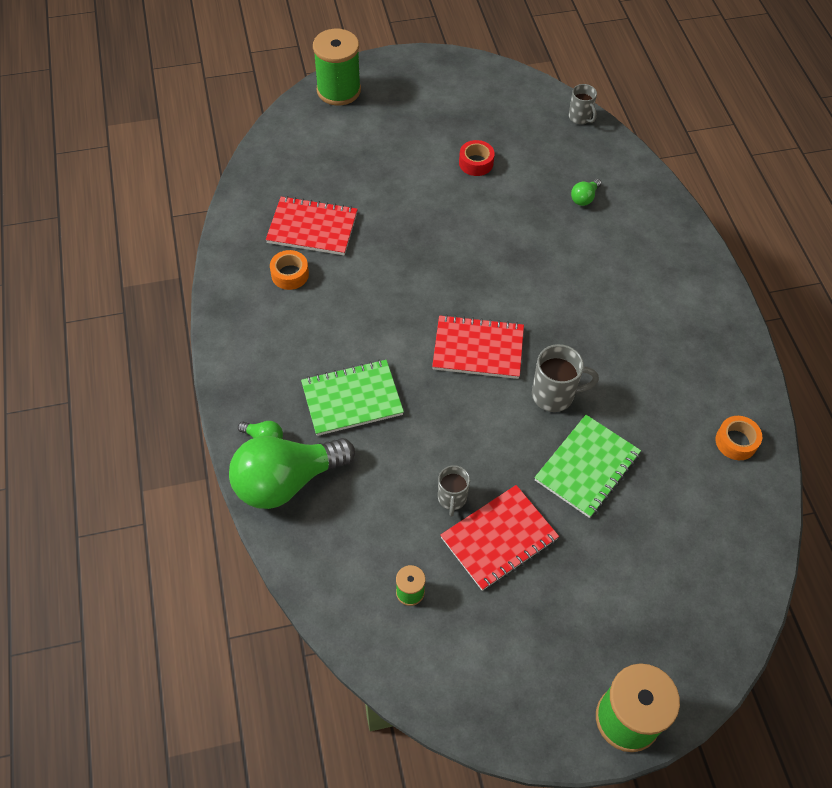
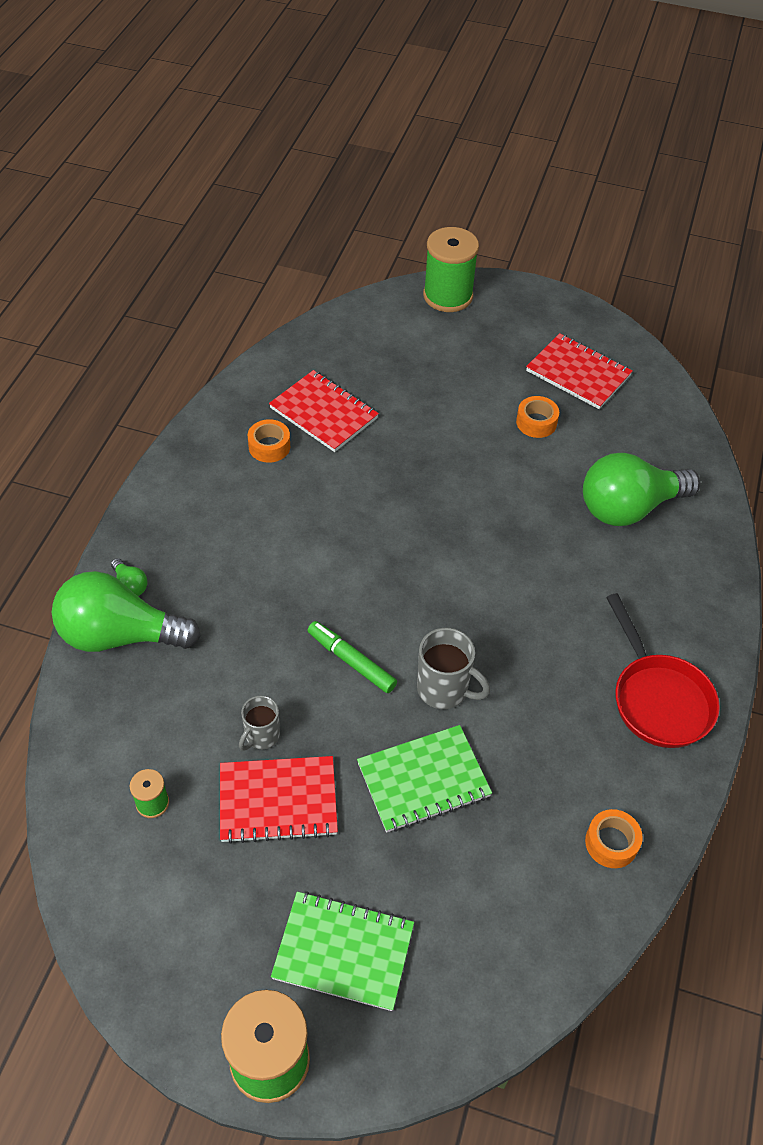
camera: 30 degrees right, 5 degrees down
(352, 399) = (238, 590): green notebook -> green notebook (343, 951)
(475, 409) = (351, 661): none -> green marker
(476, 163) = (536, 422): red tape -> orange tape
(478, 349) = (399, 604): red notebook -> red notebook (578, 373)
(580, 117) = (686, 425): grey mug -> none
(584, 198) = (629, 508): green light bulb -> green light bulb, size x2.49
(697, 326) = (658, 699): none -> red pan

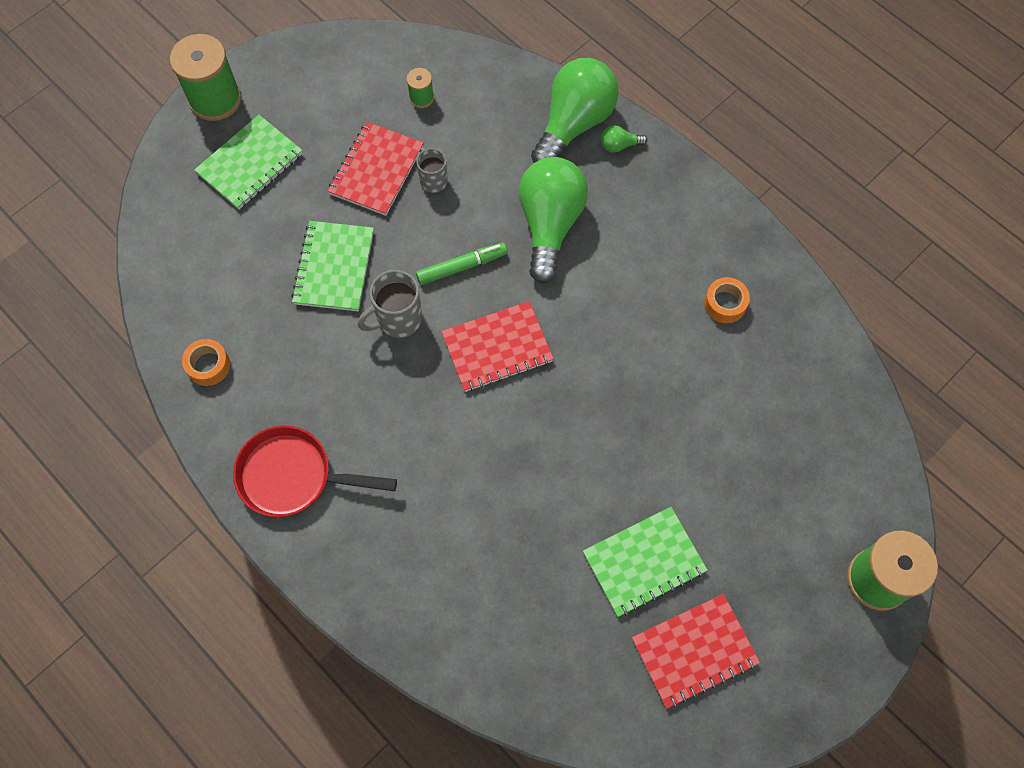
camera: 120 degrees right, 15 degrees up
(324, 413) = (748, 368): red notebook -> red notebook (497, 348)
(536, 422) = (644, 562): orange tape -> green notebook
(629, 508) = (493, 584): green light bulb -> green light bulb (550, 224)

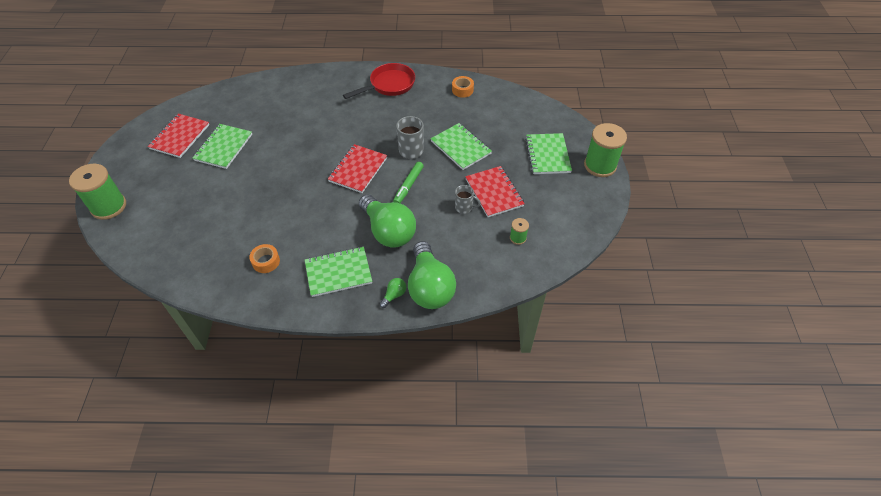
camera: 135 degrees right, 15 degrees down
(654, 220) = (338, 272): none -> green notebook

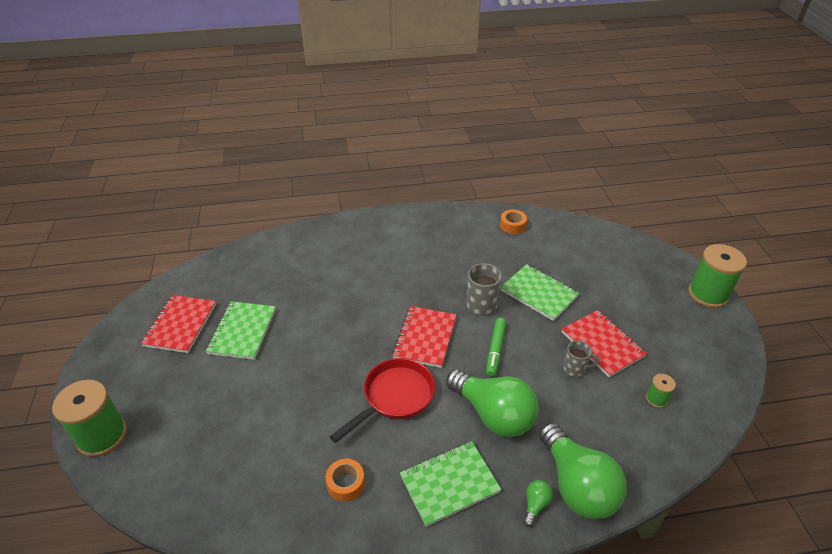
camera: 10 degrees left, 10 degrees down
(389, 85) = (425, 229): red pan -> red pan (394, 397)
(547, 155) = (643, 289): green notebook -> none

